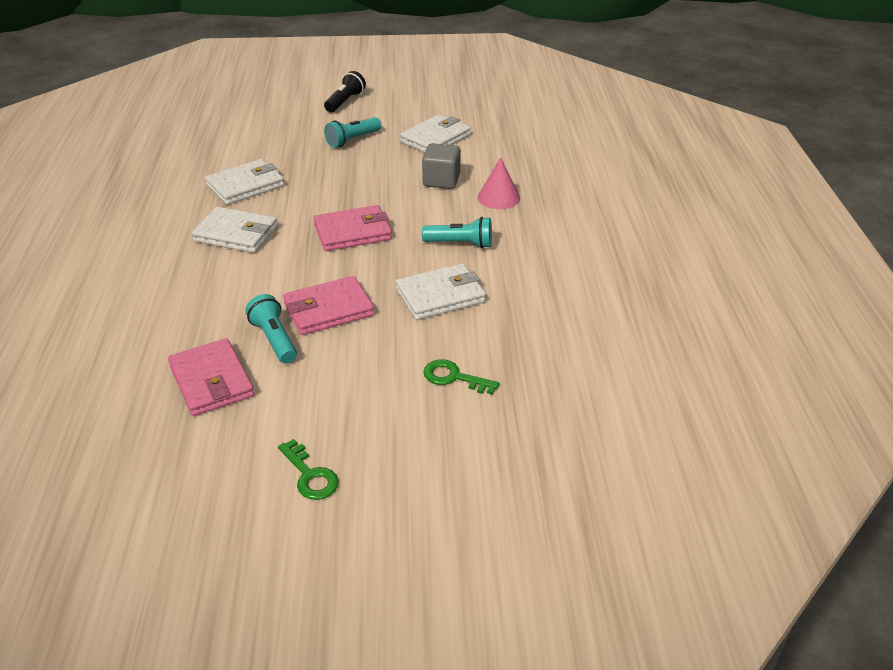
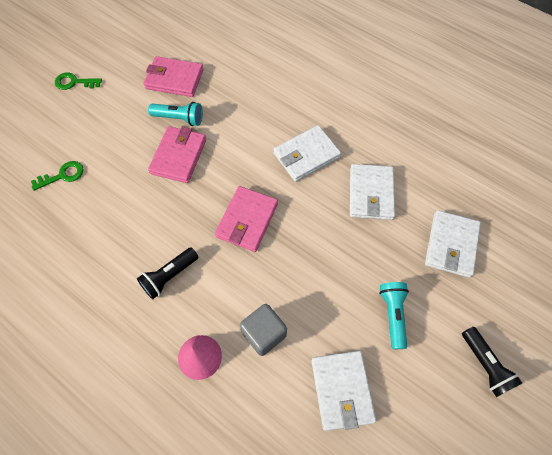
camera: 130 degrees right, 25 degrees up
(440, 296) = (130, 220): white wallet -> white wallet (451, 245)
(460, 244) = (169, 276): turquoise flashlight -> black flashlight

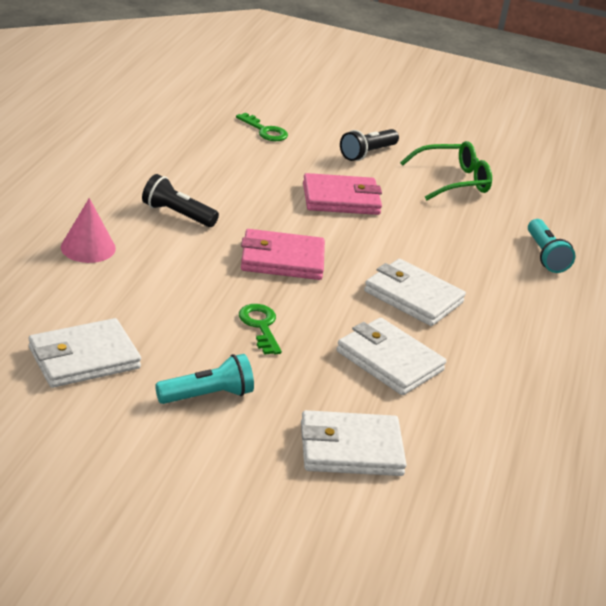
camera: 65 degrees right, 30 degrees down
(74, 82) = (392, 118): green key -> green key (260, 326)
(174, 79) = (453, 181): pink wallet -> green glasses
(179, 118) = (396, 192): turquoise flashlight -> turquoise flashlight (545, 256)
(264, 333) = (135, 289): grey cube -> none
(371, 194) = (389, 361): white wallet -> white wallet turned 60 degrees clockwise
(485, 365) = (169, 493): black flashlight -> black flashlight (367, 153)

